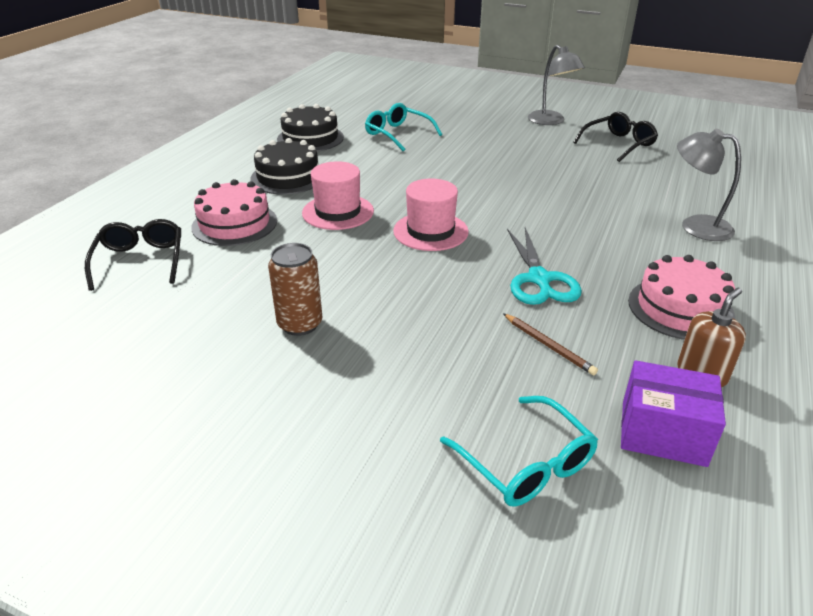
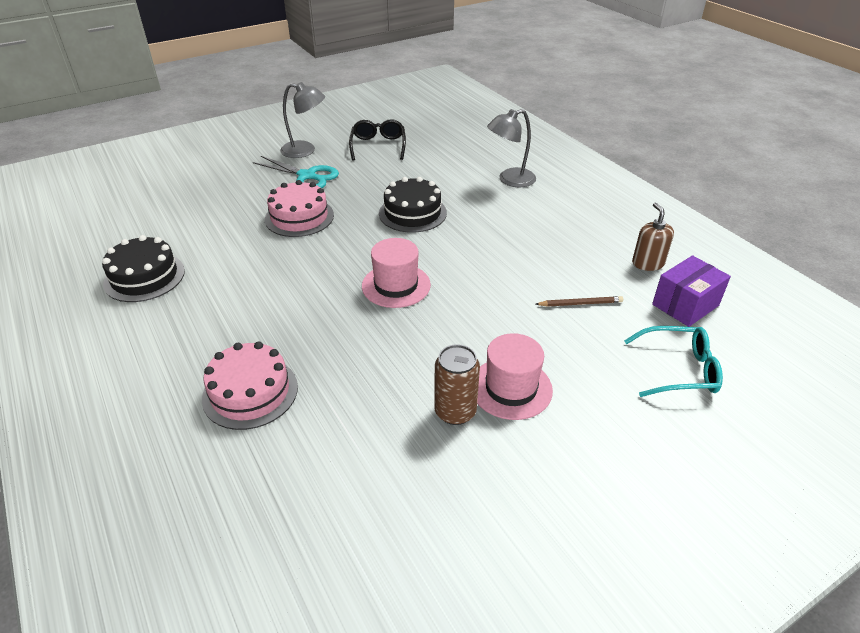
camera: 55 degrees left, 5 degrees up
(140, 260) = (242, 487): black glasses -> none
(288, 177) = (204, 323): black cake -> black cake (412, 213)
(338, 212) = (308, 319): pink hat -> pink hat (511, 388)
(397, 134) = (214, 226): turquoise glasses -> none
(539, 279) = (507, 269): turquoise scissors -> turquoise scissors (307, 176)
(680, 308) = (586, 235): pink cake -> pink cake (299, 217)

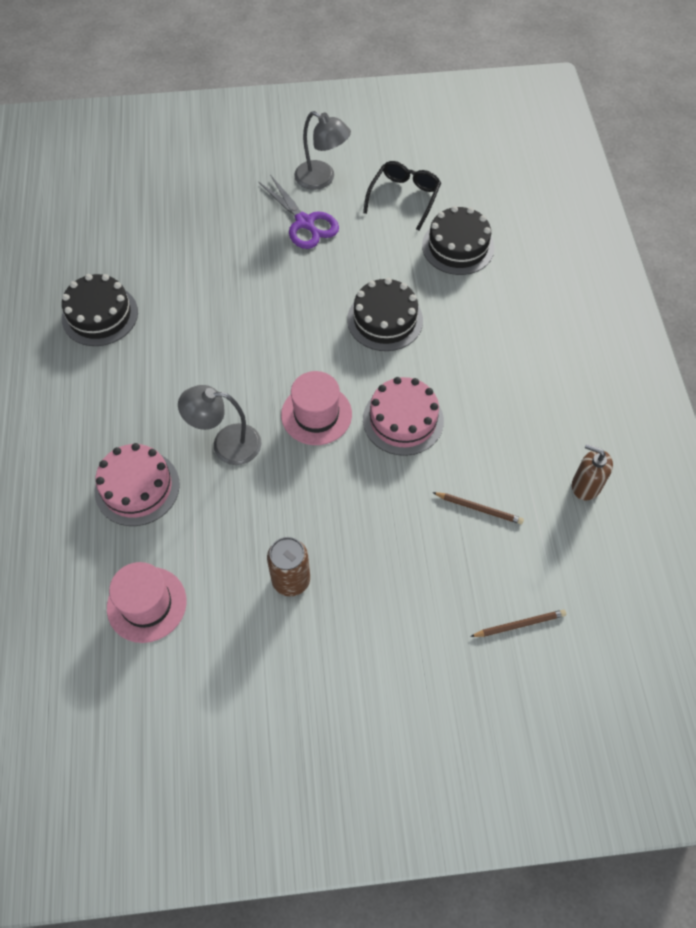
camera: 25 degrees right, 20 degrees up
(299, 217) = (269, 284): pink cake -> pink cake (403, 420)
(307, 176) = (305, 222): turquoise scissors -> purple scissors
(439, 161) = (458, 246): none -> black cake
(510, 180) = (519, 306): grey lamp -> grey lamp (226, 444)
(511, 388) = (352, 576): pink hat -> pink hat (146, 604)
(648, 263) = (586, 485): brown soap dispenser -> brown soap dispenser turned 75 degrees counterclockwise
(680, 370) = (519, 624): turquoise glasses -> brown pencil
(685, 305) = (584, 554): purple box -> none

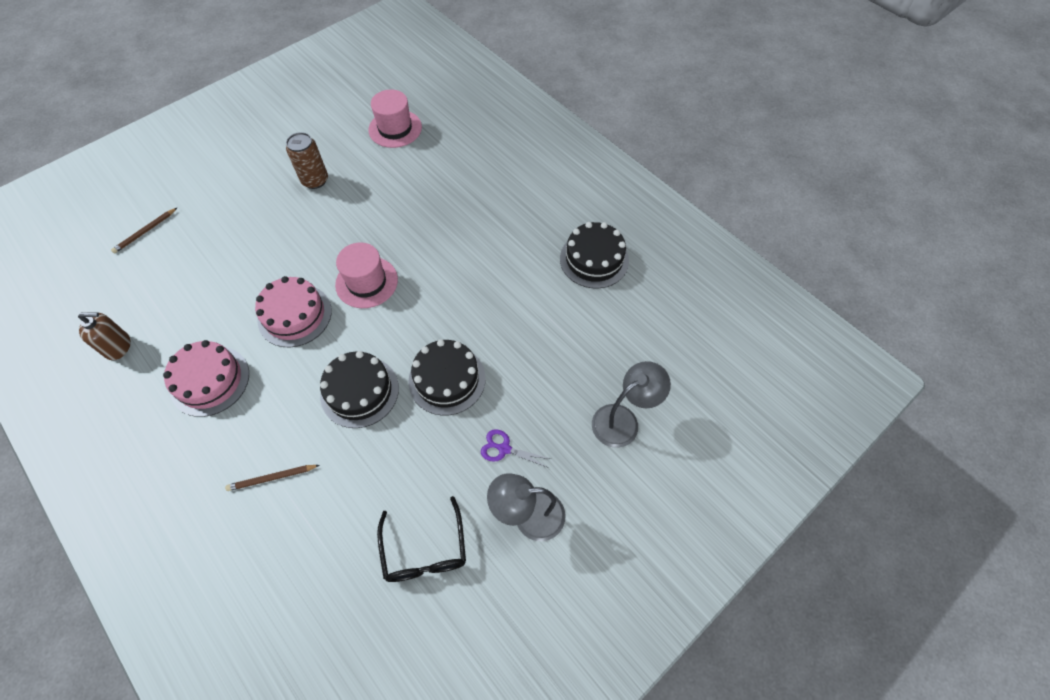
camera: 145 degrees right, 0 degrees up
(137, 487) = (455, 175): pink cake -> pink cake (210, 381)
(226, 444) = (418, 228): grey lamp -> grey lamp (623, 420)
(305, 222) = (504, 449): purple scissors -> purple scissors, size x0.58
(458, 246) = (331, 519): black cake -> black cake (447, 379)
(479, 508) = (202, 285): brown pencil -> brown pencil (272, 478)

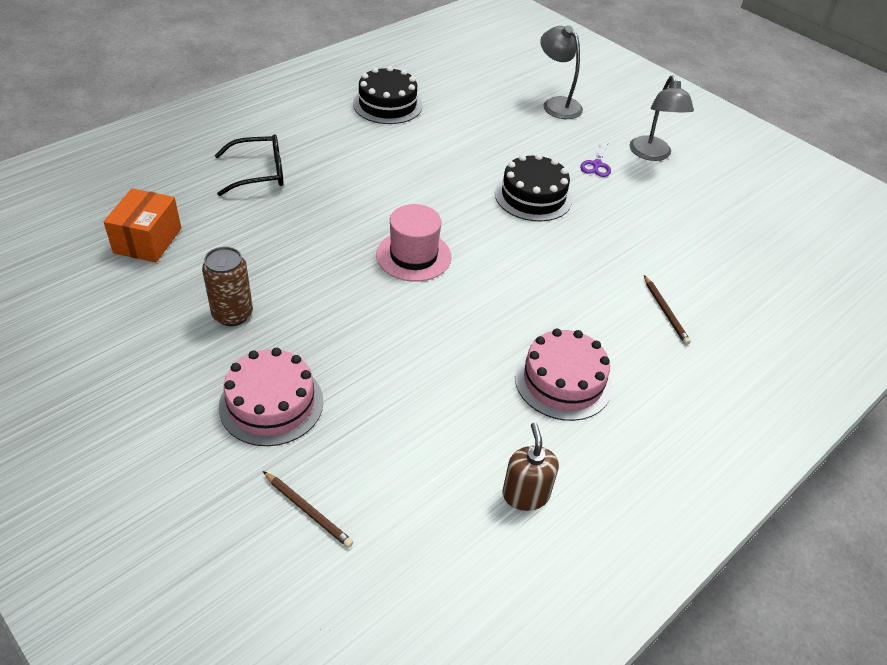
camera: 95 degrees left, 15 degrees down
(295, 315) = (463, 314): pink cake -> pink cake (271, 403)
(359, 391) = (556, 254): black cake -> none
(395, 128) = (148, 240): pink hat -> orange box
(425, 551) = (699, 209): black glasses -> black glasses (260, 173)

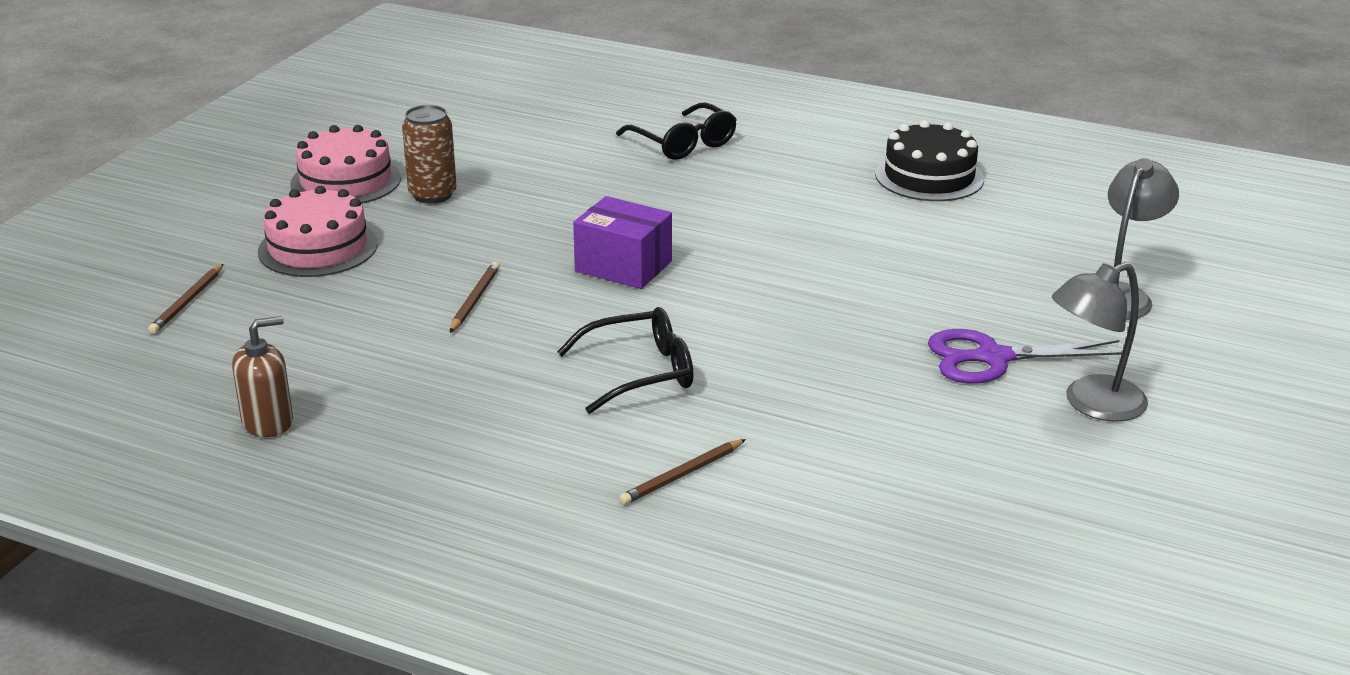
camera: 70 degrees right, 15 degrees down
(148, 240) = (508, 125): orange box -> none
(413, 256) = (623, 266): pink hat -> purple box
(414, 338) = (474, 300): none -> brown pencil
(533, 196) = (844, 321): black cake -> none
(549, 291) = (641, 372): none -> black glasses
(563, 381) = (472, 414): pink cake -> pink cake (346, 181)
(597, 164) = (993, 358): purple scissors -> purple scissors, size x1.73

